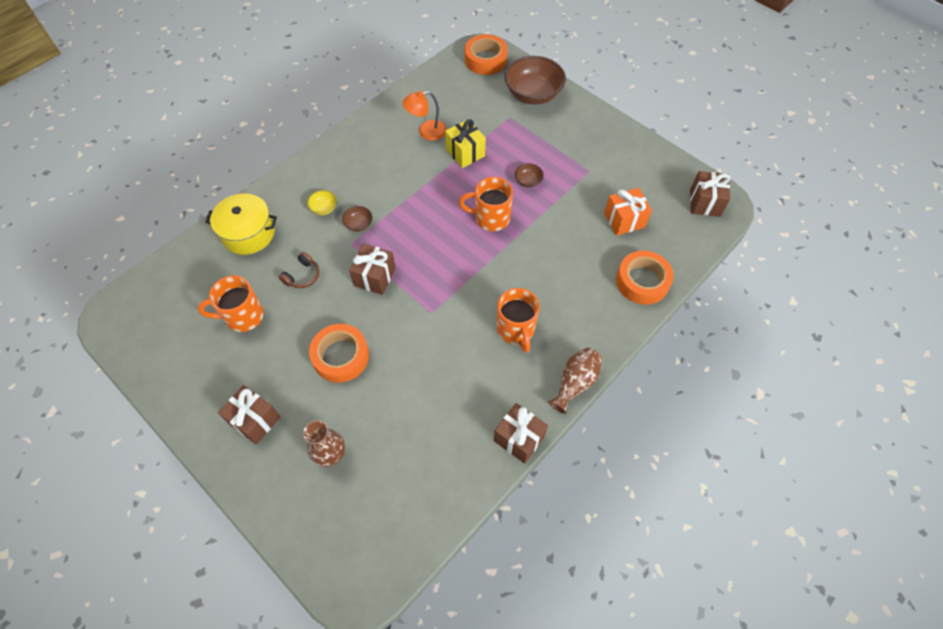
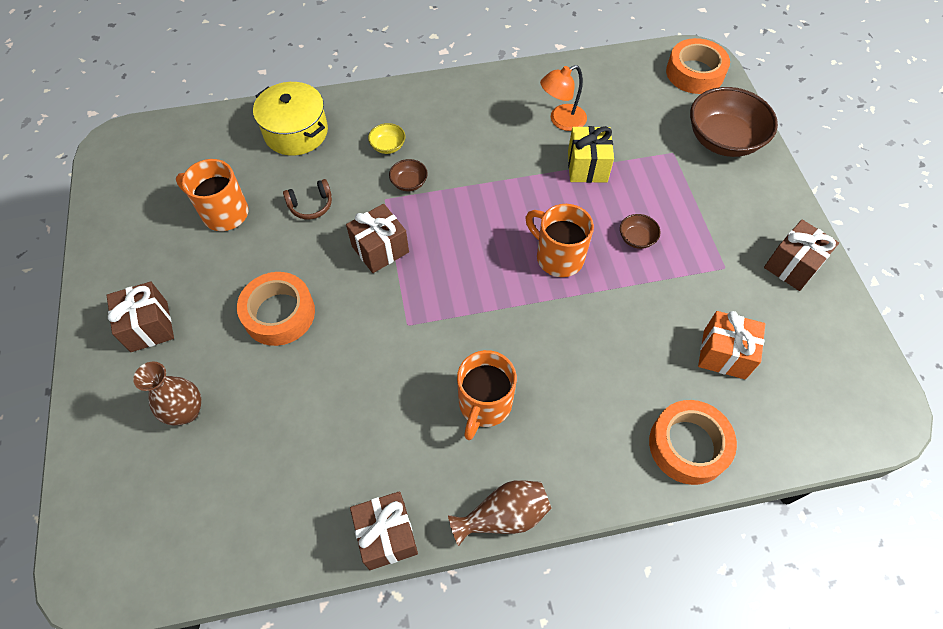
camera: 35 degrees right, 0 degrees up
(426, 132) = (561, 121): orange lamp -> orange lamp turned 45 degrees counterclockwise
(705, 202) = (857, 396): brown gift -> brown gift (792, 266)

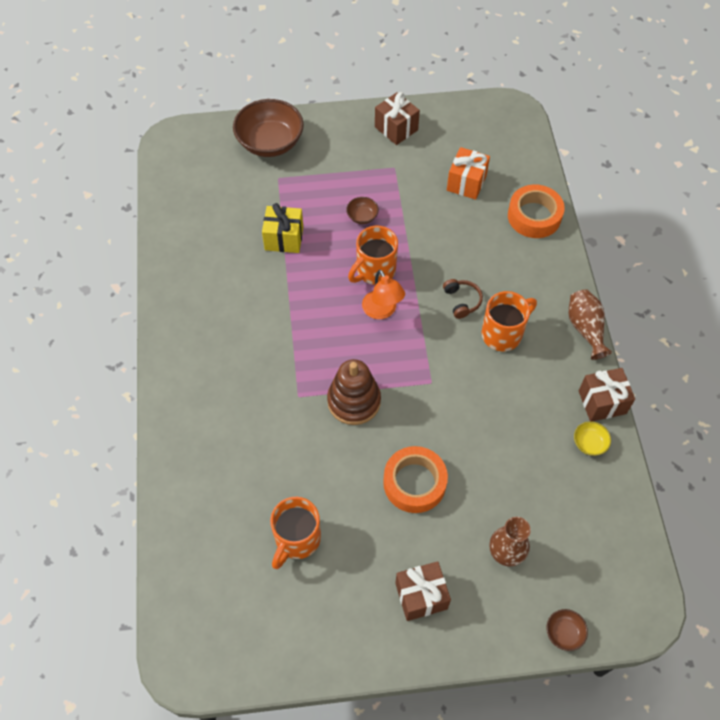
camera: 85 degrees left, 0 degrees up
(296, 132) = (201, 476): yellow pot -> none
(311, 205) = (297, 459): brown headphones -> brown headphones (462, 301)
(380, 249) = (354, 401): brown gift -> brown stacking toy
(388, 146) = (234, 392): yellow bowl -> yellow bowl (589, 443)
(409, 183) = (282, 375): brown bowl -> brown bowl (564, 633)
(484, 405) = (503, 333): orange mug -> orange mug turned 60 degrees counterclockwise
(561, 121) = (228, 250): orange lamp -> orange lamp (382, 311)
(695, 73) = (190, 146): orange tape -> none

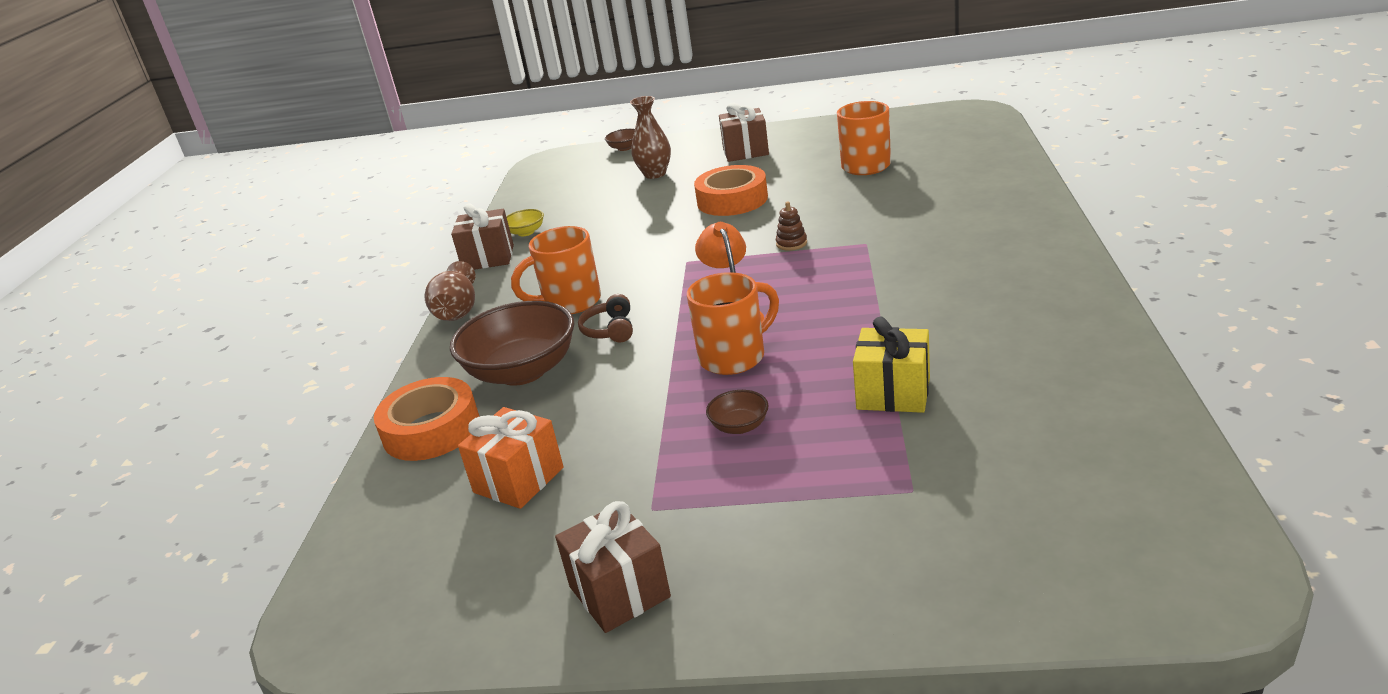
camera: 165 degrees left, 30 degrees down
(270, 143) = (938, 565): brown bowl -> brown bowl (522, 371)
(354, 401) = (791, 243): brown stacking toy -> brown stacking toy, size x0.44

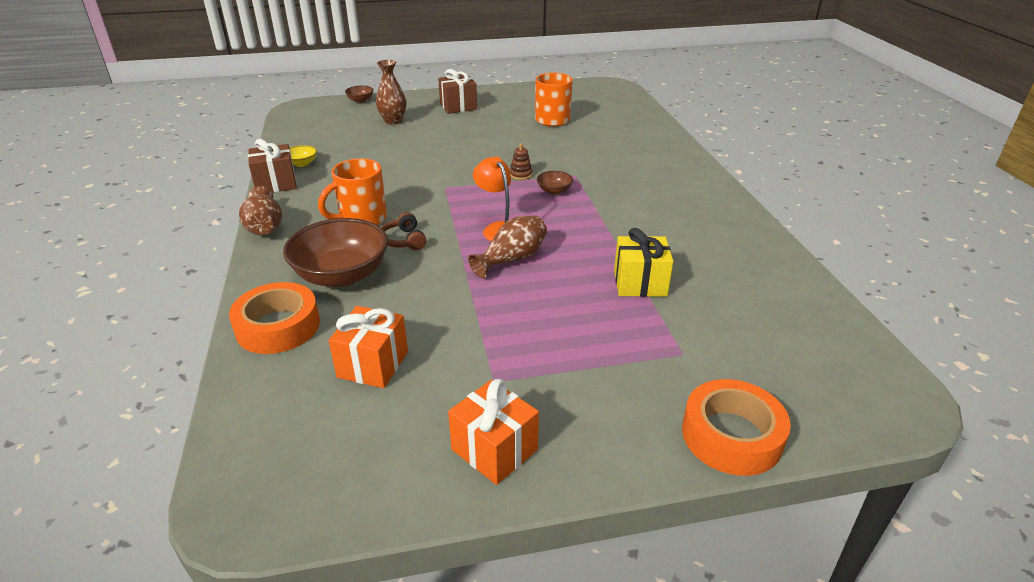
camera: 20 degrees left, 5 degrees up
(619, 592) = (494, 449): brown gift -> orange gift
(732, 200) = (462, 142): orange tape -> orange tape (731, 436)
(734, 357) = (512, 259): orange mug -> brown vase
(739, 426) = (537, 312): brown bowl -> brown bowl (554, 191)

